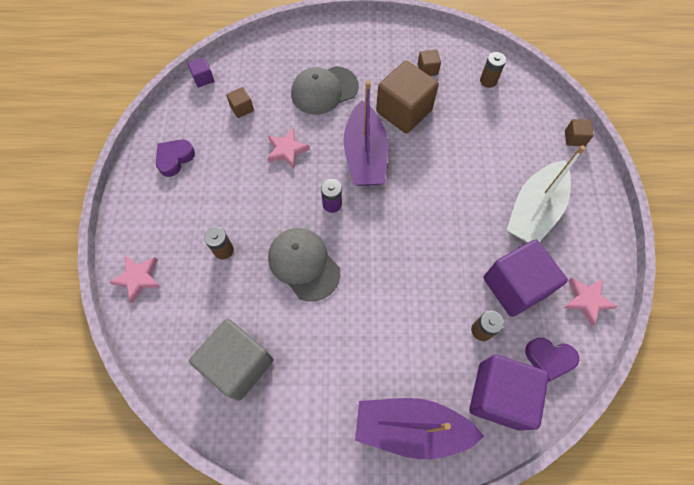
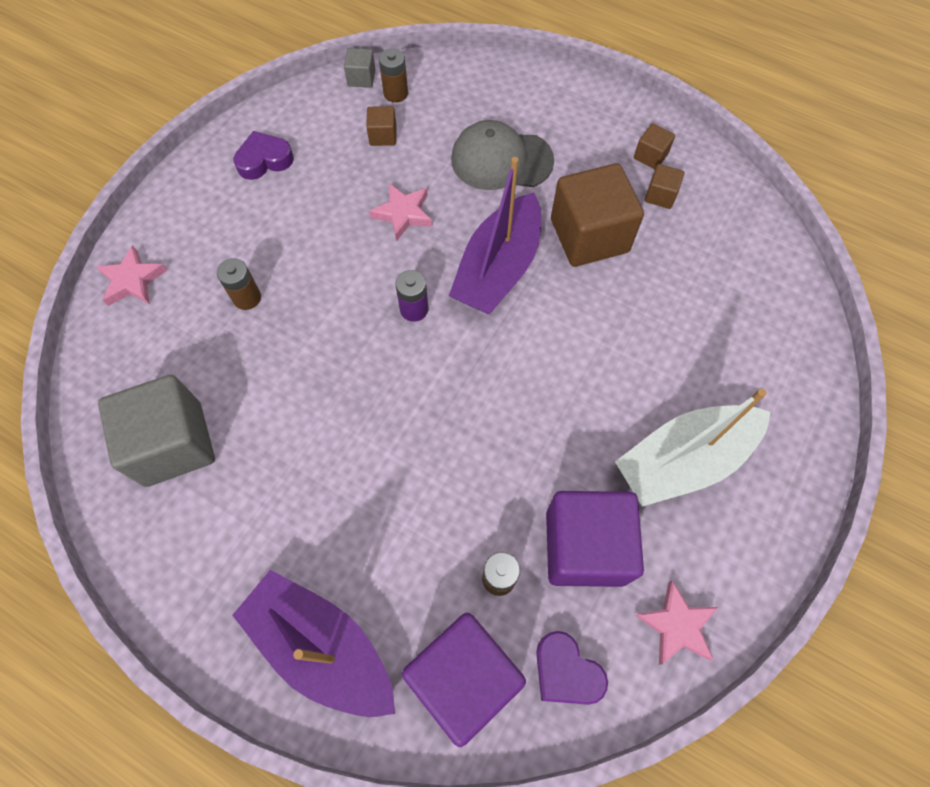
camera: 30 degrees right, 0 degrees up
(203, 78) = (361, 78): purple cube -> grey cube
(304, 264) = (329, 365): grey cap -> none
(488, 81) = (739, 250): brown battery -> brown battery (395, 93)
(574, 138) = (816, 391): brown cube -> brown cube (650, 156)

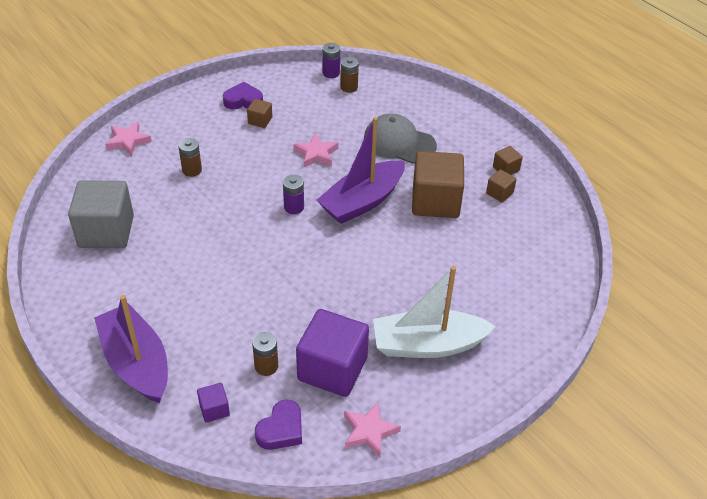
camera: 20 degrees right, 20 degrees down
(361, 78) = (331, 73): grey cube -> purple battery
(383, 136) = (327, 108): brown cube -> brown cube (260, 121)
(463, 677) = (214, 409): purple cube -> purple cube, size x0.45
(566, 671) = (281, 430): purple heart -> purple heart turned 120 degrees counterclockwise

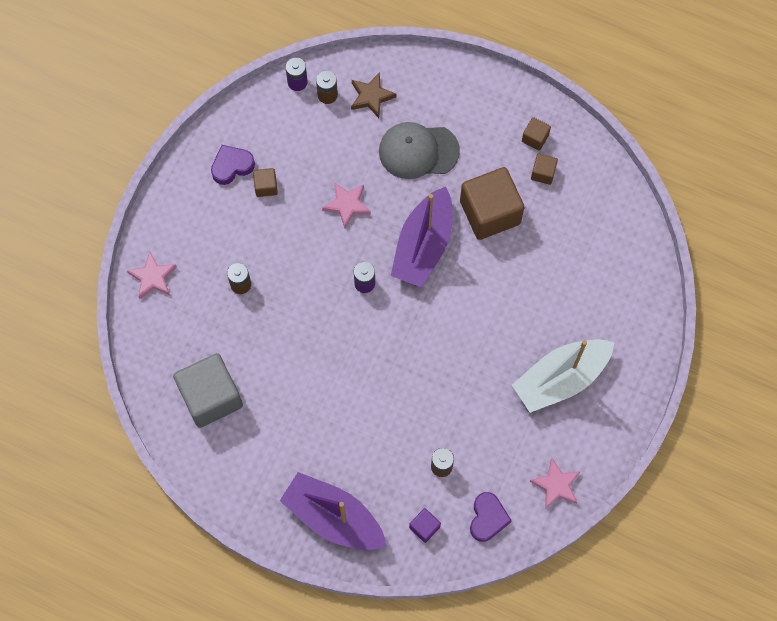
camera: 25 degrees left, 25 degrees up
(332, 369) = (496, 442): purple cube -> none
(383, 99) = (371, 97): none -> brown star

